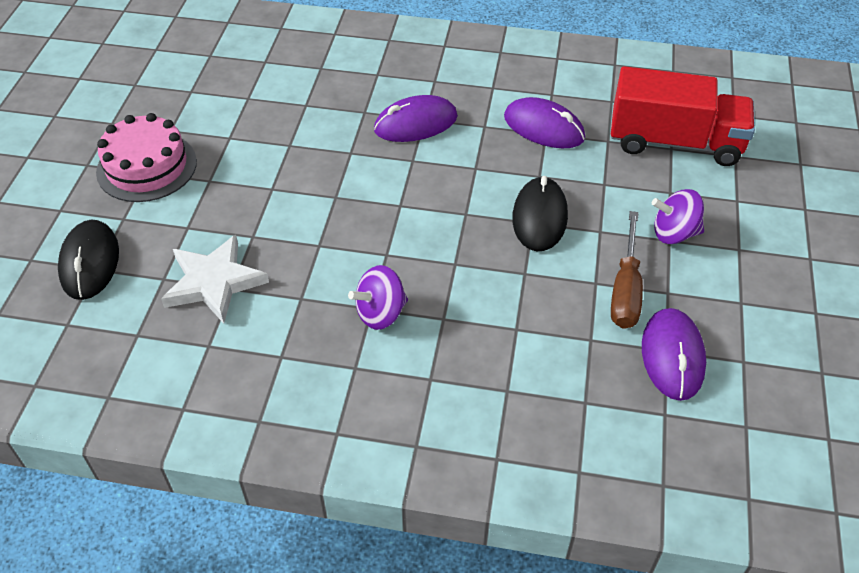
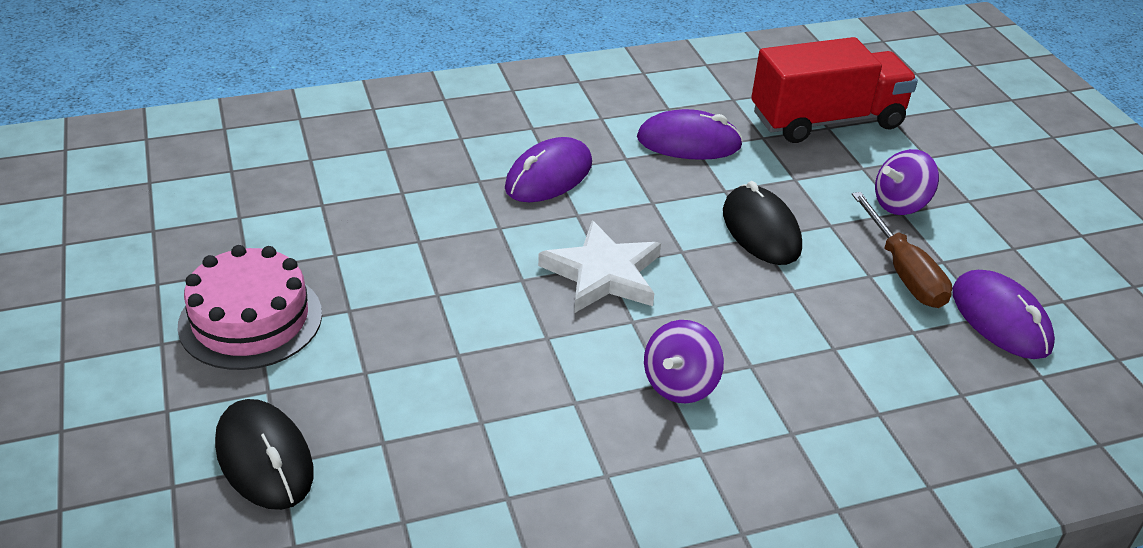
camera: 30 degrees left, 10 degrees down
(214, 282) = (453, 422): white star -> white star (603, 274)

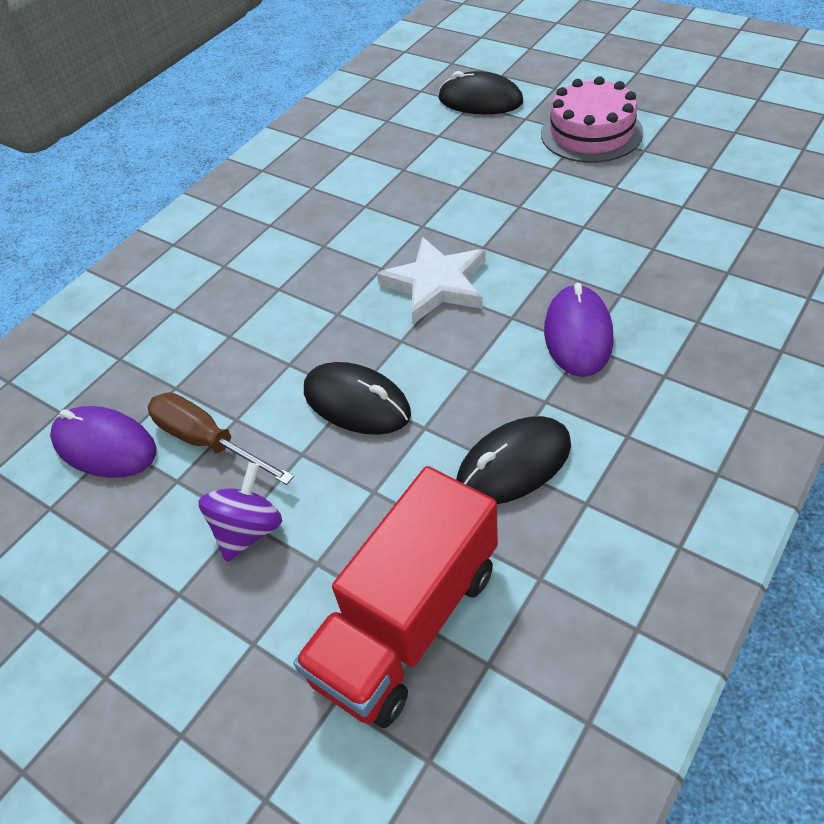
camera: 150 degrees right, 10 degrees up
(680, 385) = (313, 249): purple spinning top -> none
(688, 142) = (514, 464): purple mouse -> black mouse

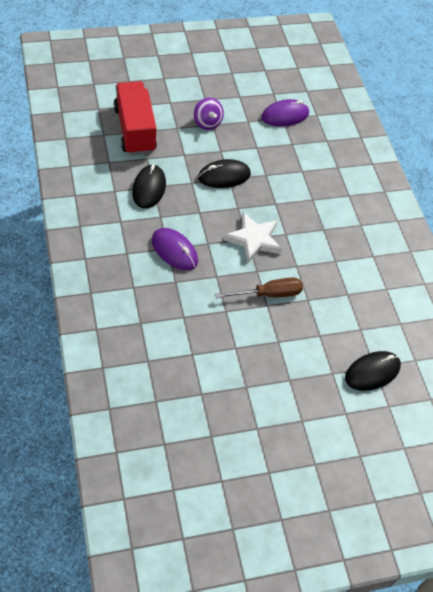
camera: 120 degrees right, 5 degrees up
(208, 442) = (255, 136): brown screwdriver -> brown screwdriver (268, 294)
(591, 133) = (285, 383): pink cake -> none

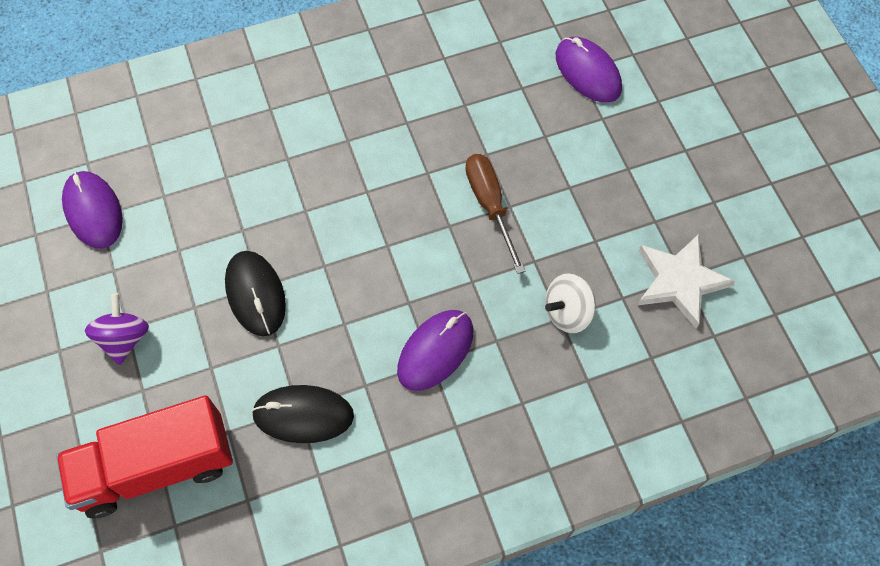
camera: 90 degrees left, 10 degrees up
(187, 321) = (567, 312): none -> white spinning top
(207, 123) = (124, 338): purple spinning top -> purple spinning top turned 60 degrees counterclockwise
(254, 239) = (388, 235): white star -> white star (679, 281)
(372, 372) = (587, 72): black mouse -> purple mouse

